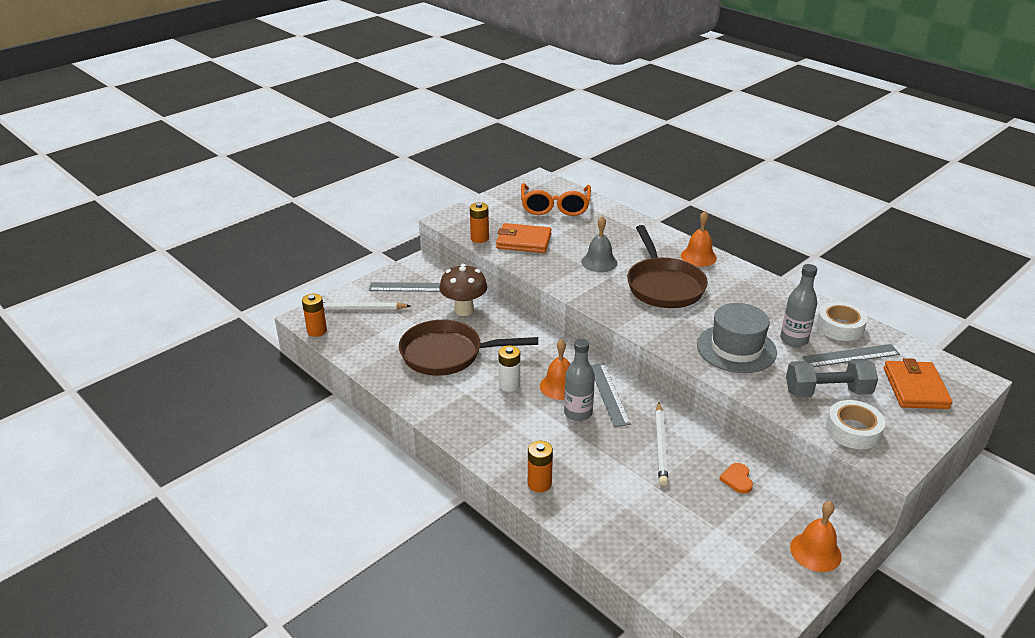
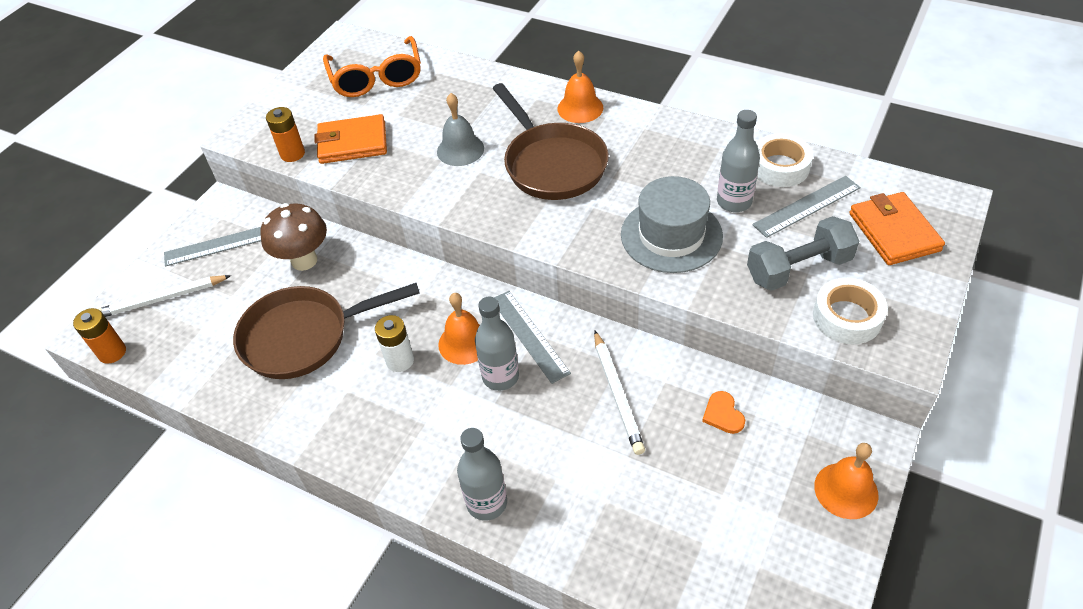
camera: 15 degrees left, 15 degrees up
(539, 484) = (487, 503): orange battery -> grey bottle

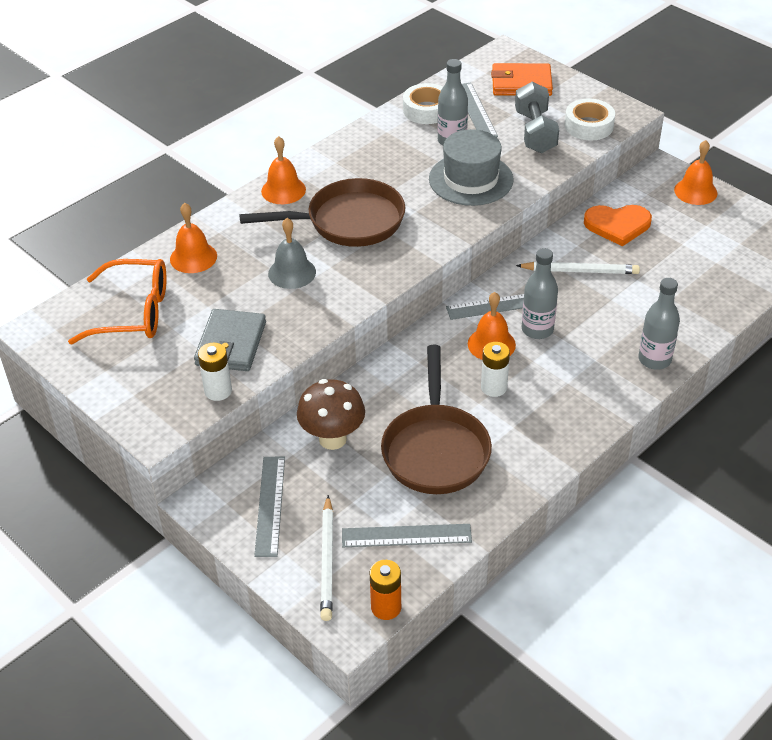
camera: 75 degrees left, 5 degrees down
(194, 344) = (406, 536): none -> grey ruler
(292, 154) = (218, 391): orange battery -> white battery
(352, 143) = (231, 344): orange wallet -> grey wallet
(459, 86) = (193, 257): none -> orange bell
(723, 414) = (617, 225): orange heart -> orange heart, size x1.85

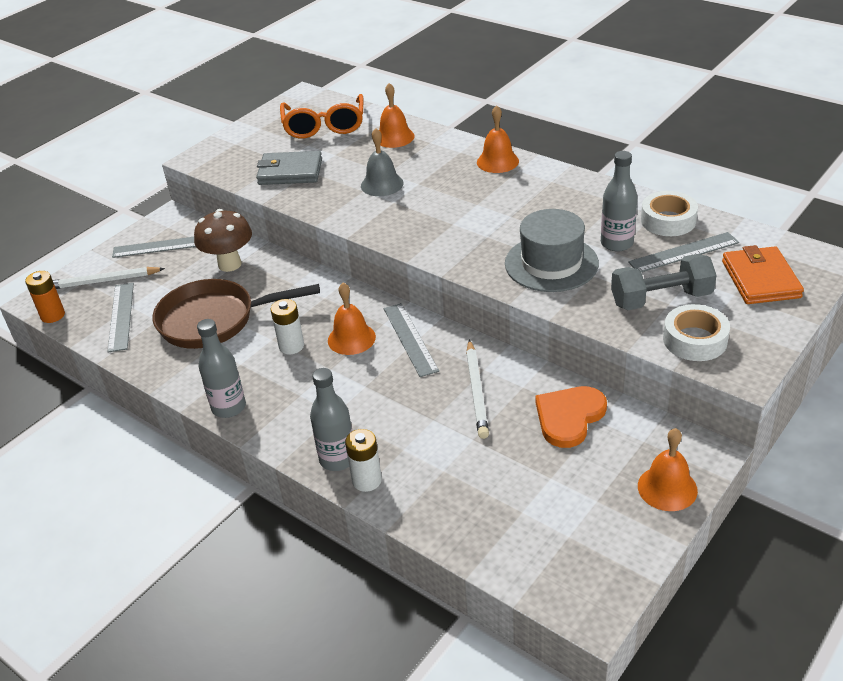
camera: 85 degrees right, 5 degrees down
(218, 391) = (237, 176): white battery -> white battery (367, 480)
(348, 222) = (460, 201): brown pan -> none
(537, 330) = (376, 367): grey bottle -> grey bottle (229, 407)
(617, 225) = (569, 417): orange heart -> orange heart turned 45 degrees clockwise

